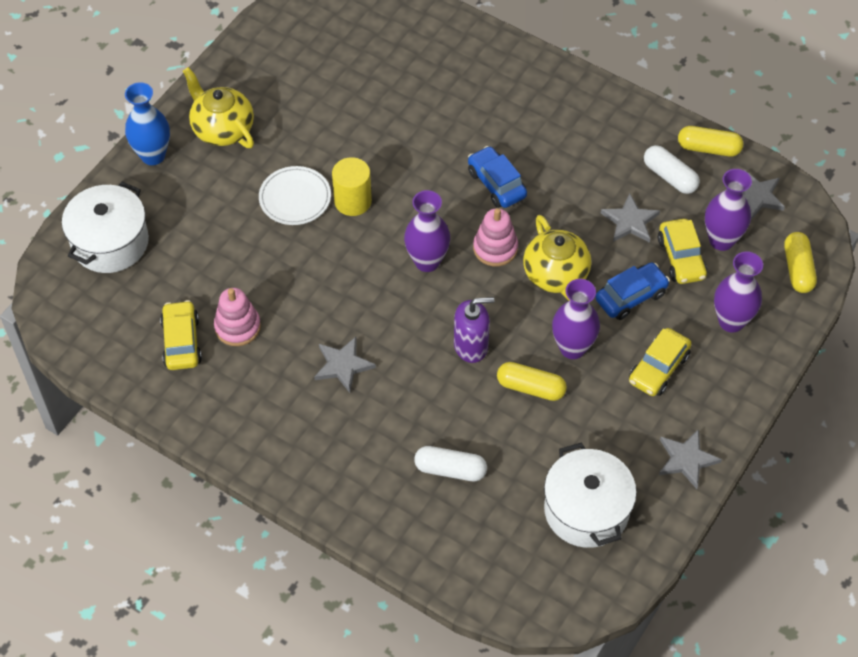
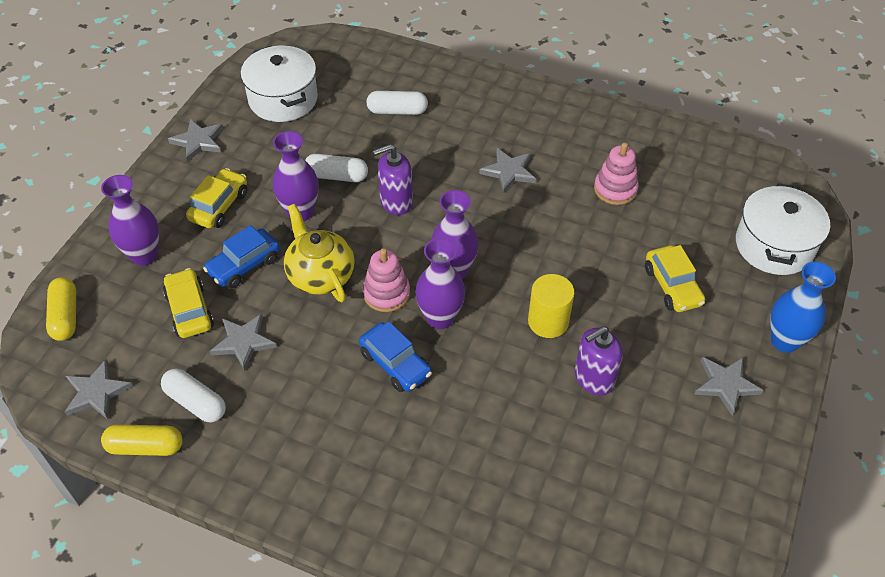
camera: 170 degrees right, 5 degrees down
(181, 342) = (659, 171): yellow car -> yellow car (672, 286)
(222, 129) = (725, 385): yellow teapot -> grey star
(295, 198) = (610, 316): white plate -> none
(330, 149) = (594, 378): none -> purple soap dispenser
(531, 387) = (336, 176): yellow capsule -> white capsule
(721, 240) = (144, 335): purple vase -> purple vase (440, 318)

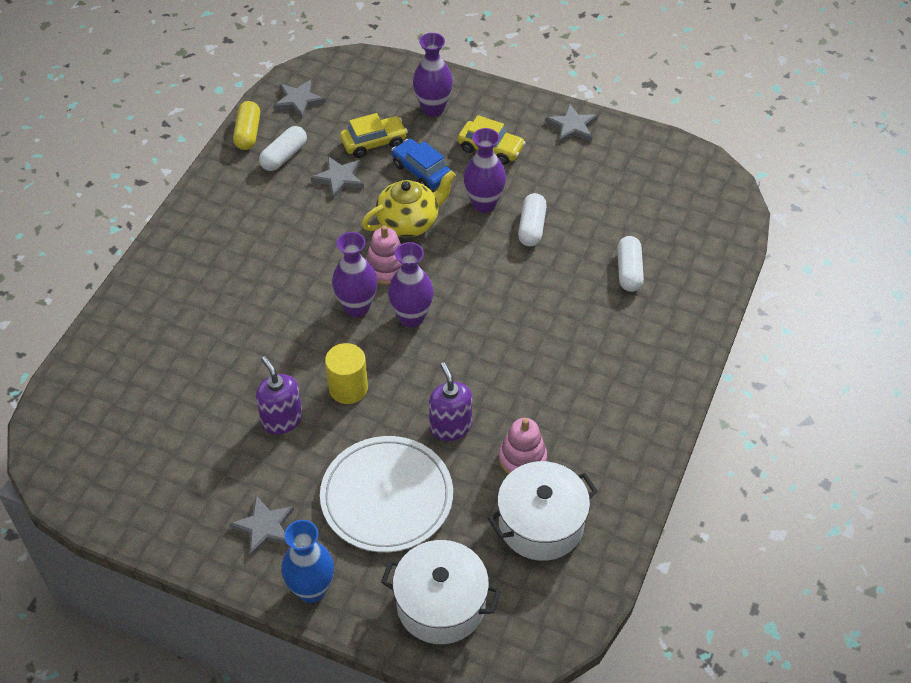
camera: 90 degrees right, 0 degrees up
(65, 316) = (372, 73): yellow capsule -> none
(283, 99) = (637, 181): white pot -> white pot (541, 524)
(395, 364) = (309, 277): blue car -> none
(396, 202) = (499, 273): purple soap dispenser -> purple soap dispenser (450, 427)
(509, 171) = (544, 364): grey star -> none
(672, 286) = (387, 497): yellow car -> white plate

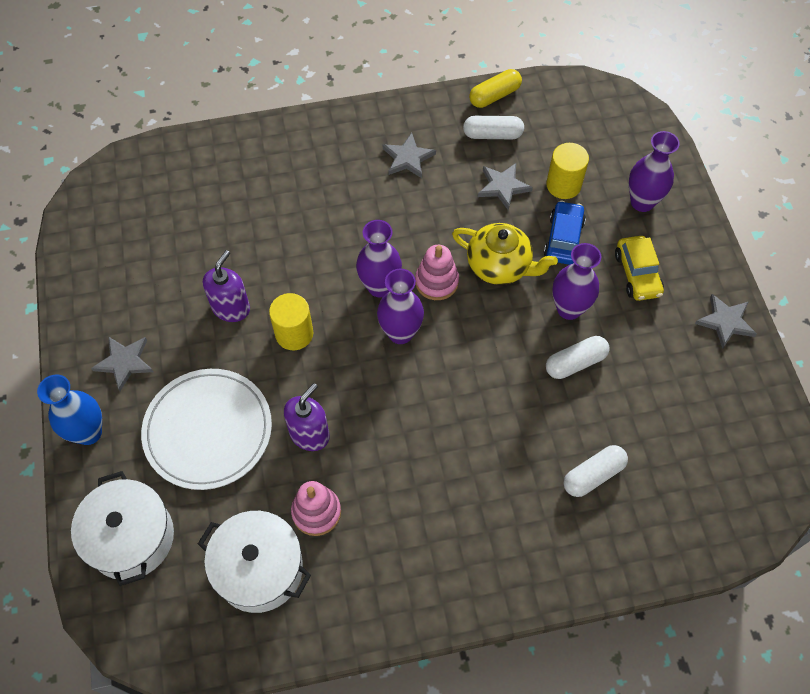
camera: 55 degrees right, 10 degrees up
(298, 100) = (560, 105): grey star -> grey star (408, 158)
(374, 143) = (563, 185): yellow car -> yellow cylinder

